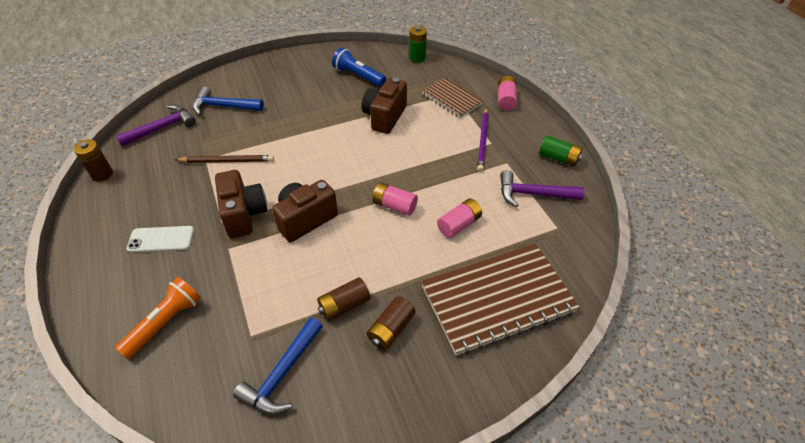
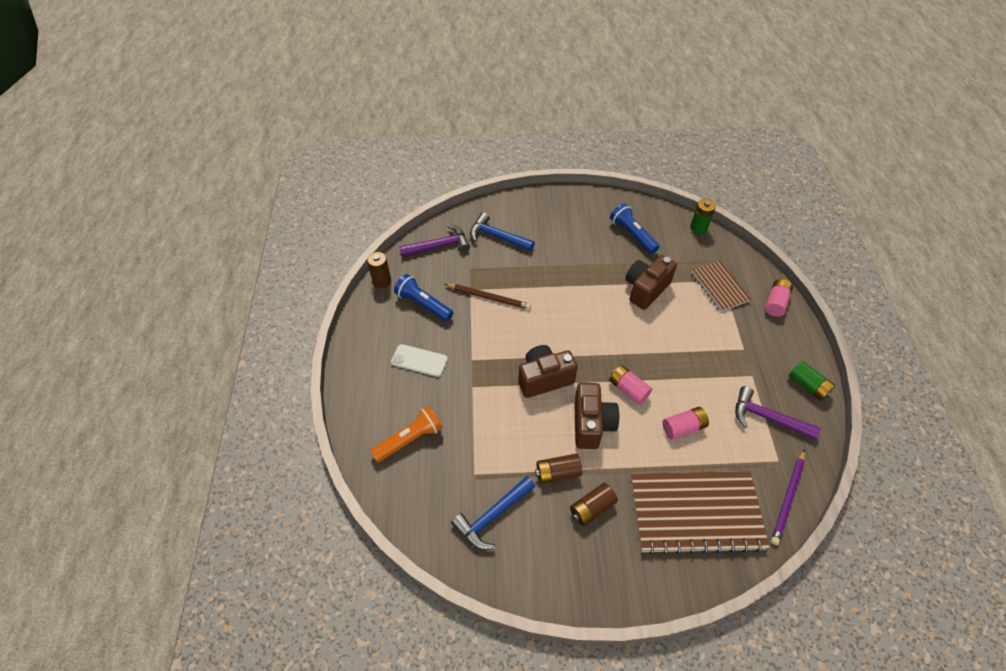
camera: 20 degrees right, 5 degrees up
(155, 185) = (423, 304): none -> blue flashlight
(244, 214) = (492, 357): brown camera -> brown camera (591, 424)
(483, 141) = (736, 344): purple pencil -> purple pencil (788, 498)

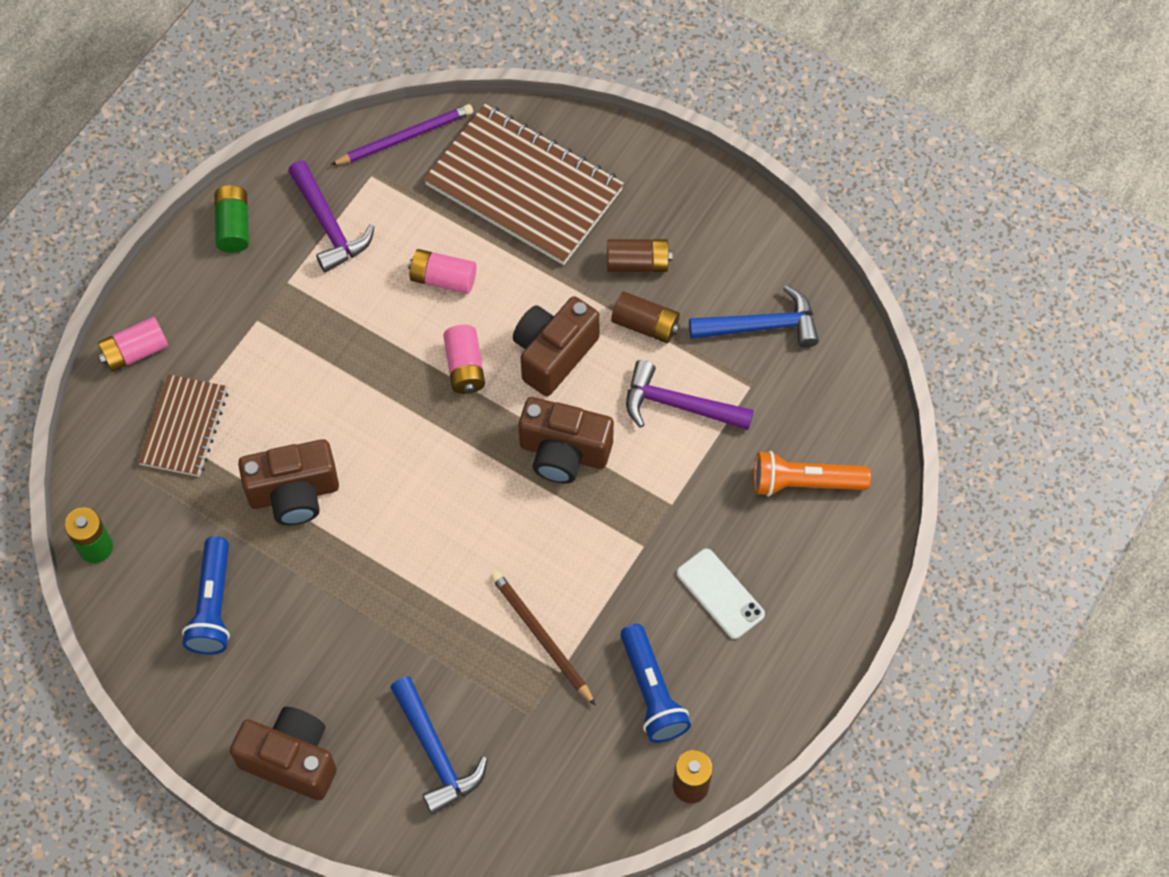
camera: 145 degrees left, 10 degrees up
(439, 246) = (548, 799): purple hammer -> purple hammer (679, 405)
(550, 207) = (291, 760): none -> brown camera

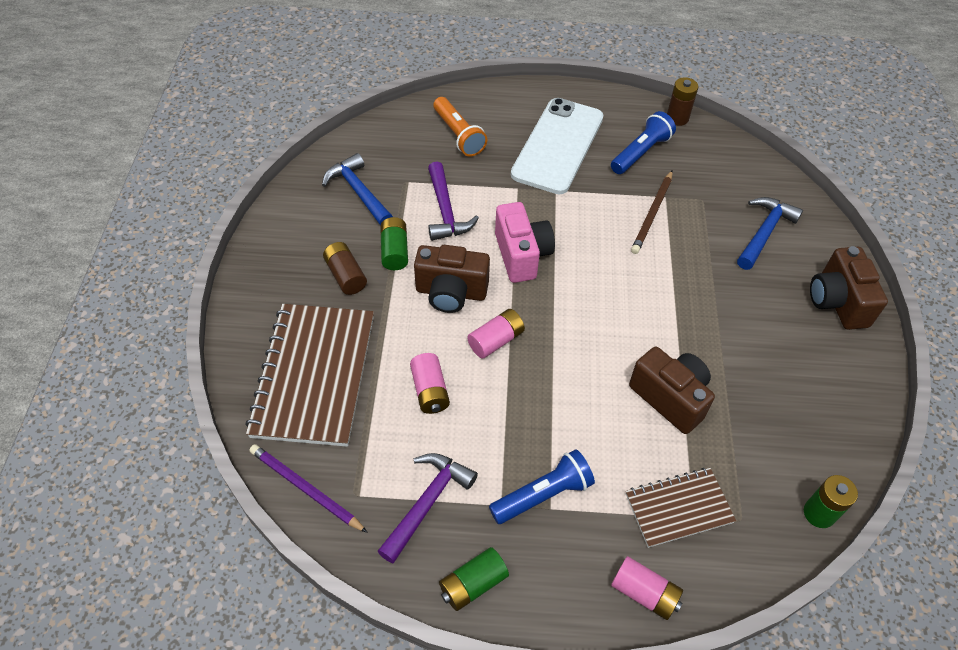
camera: 120 degrees left, 10 degrees down
(213, 605) = (788, 404): blue flashlight -> blue flashlight (543, 495)
(564, 453) = (522, 255): brown camera -> pink camera
(645, 325) = (394, 251): brown battery -> green battery
(720, 594) = (558, 146): white phone -> white phone, size x2.00

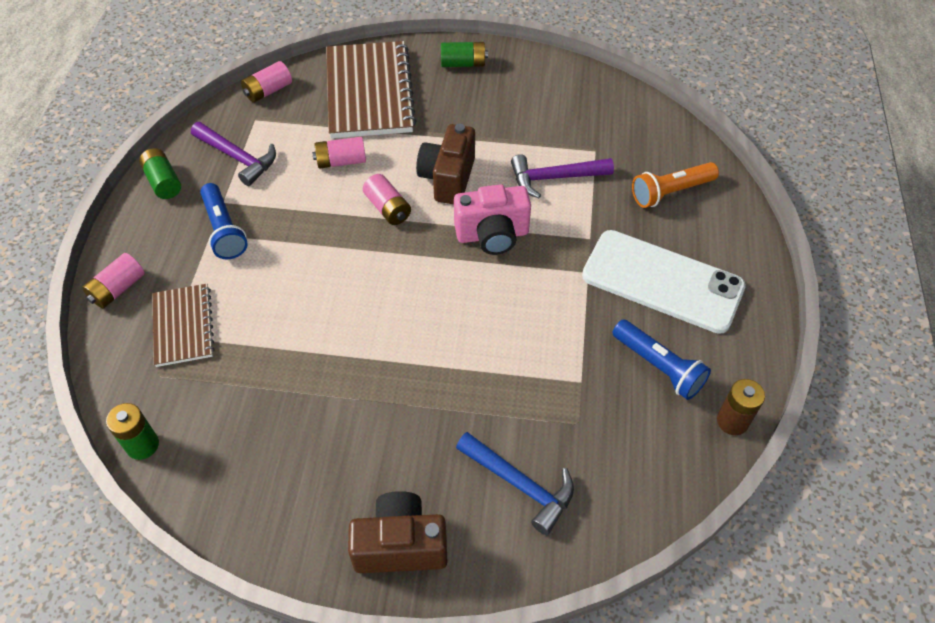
camera: 95 degrees right, 0 degrees up
(305, 489) = (268, 91): purple pencil -> pink battery
(314, 375) = (369, 92): brown notebook -> brown notebook turned 75 degrees clockwise
(346, 276) = (473, 108): brown battery -> none
(359, 192) = (579, 115): blue hammer -> none
(394, 251) = (501, 140): green battery -> green battery (463, 63)
(652, 214) = (551, 363): brown pencil -> none
(670, 398) = (299, 339): brown camera -> none

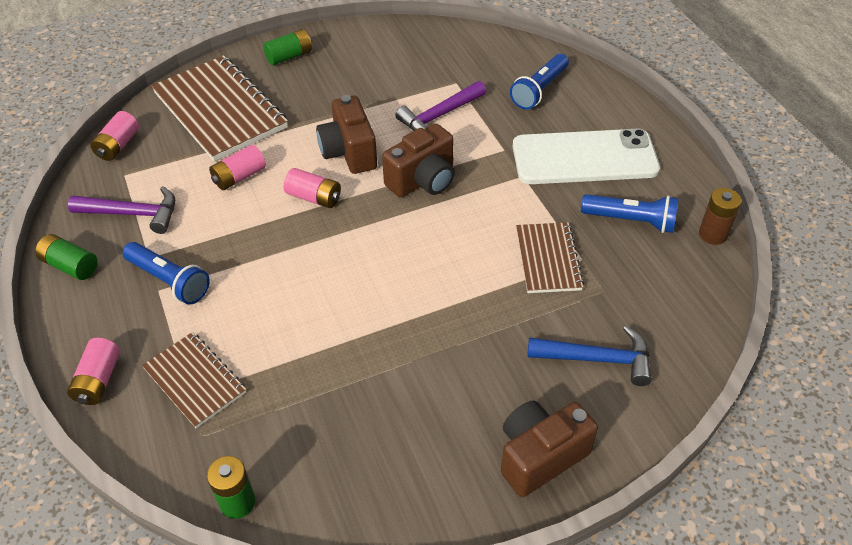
camera: 30 degrees left, 5 degrees down
(492, 235) = (423, 180): pink camera -> brown camera
(548, 366) = (548, 259): none -> brown notebook
(671, 192) = (539, 90): orange flashlight -> blue flashlight

